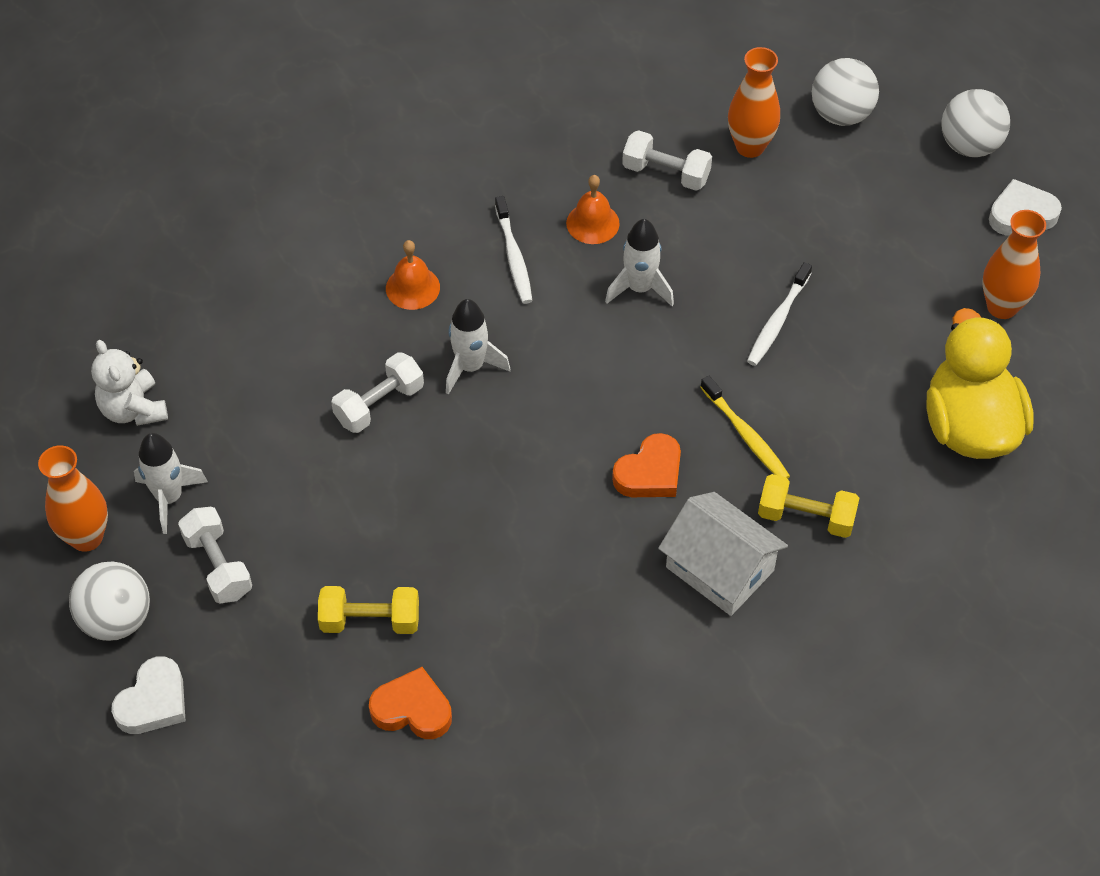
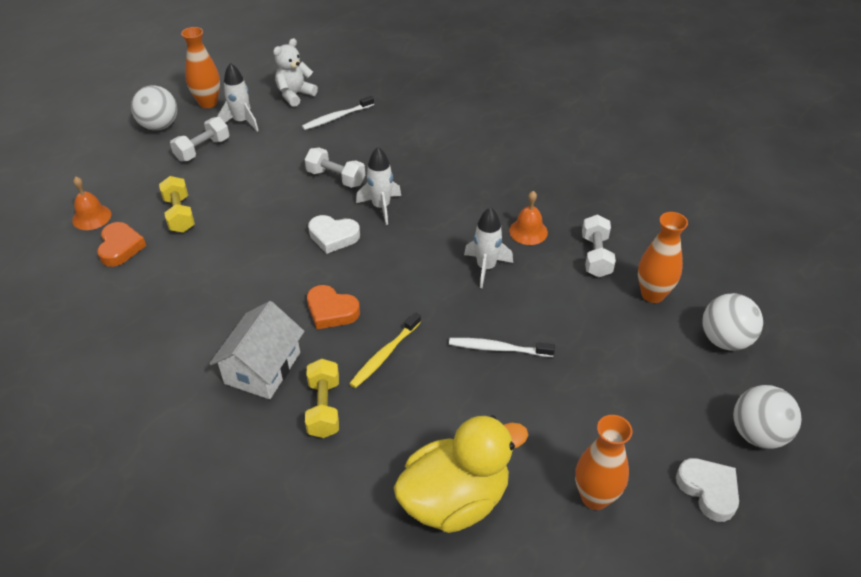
camera: 70 degrees right, 10 degrees down
(153, 701) = (110, 151): white heart -> white heart (333, 236)
(412, 287) = (429, 168): orange bell -> orange bell (91, 217)
(513, 257) = (478, 203): white toothbrush -> white toothbrush (336, 117)

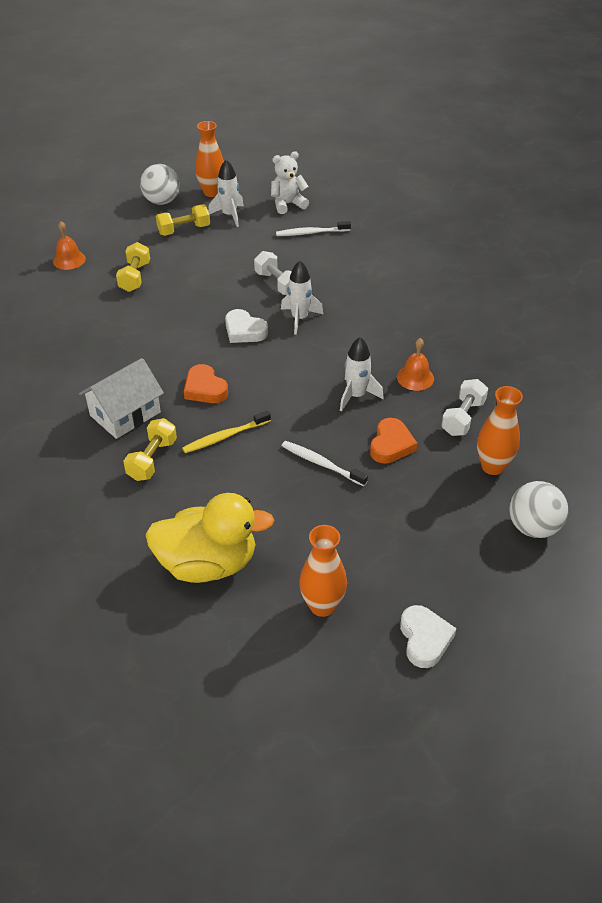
camera: 25 degrees right, 0 degrees up
(120, 247) = (76, 289): orange heart -> orange heart (391, 445)
(202, 149) = (184, 230): white dumbbell -> yellow dumbbell
(757, 434) = (504, 613): white ball -> none

